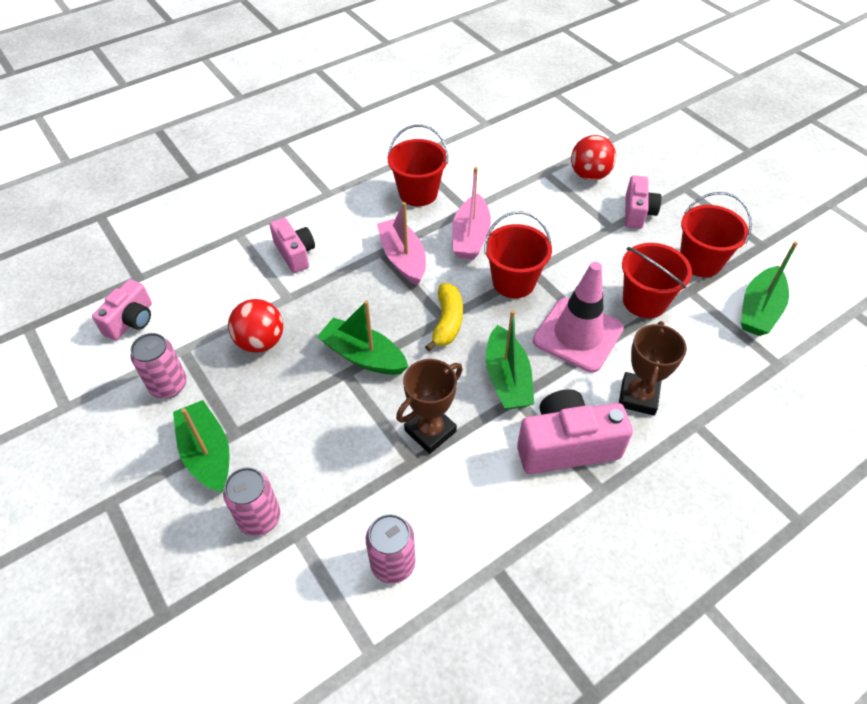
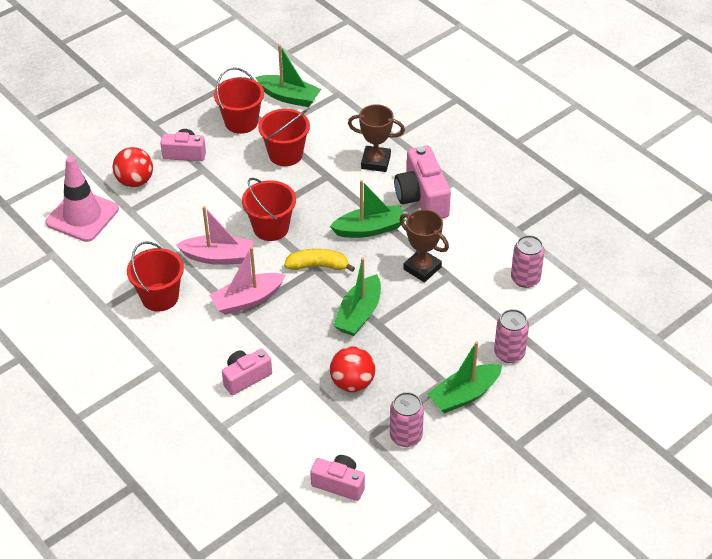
camera: 95 degrees left, 5 degrees down
(578, 335) = (323, 191): pink traffic cone -> pink traffic cone (82, 216)

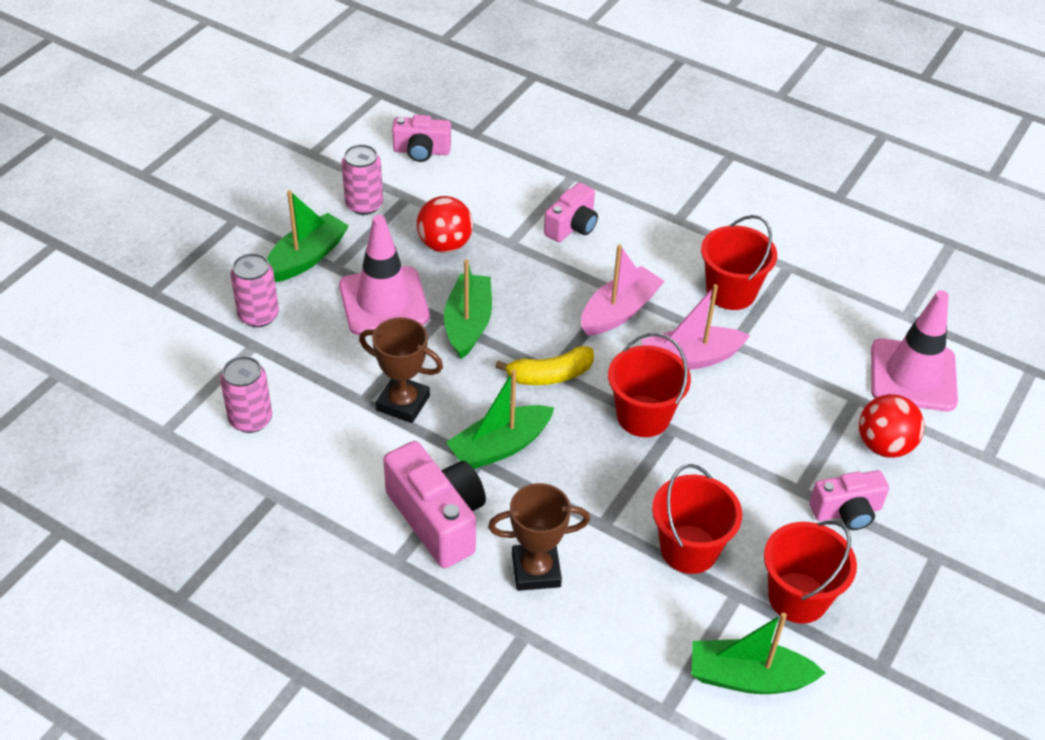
camera: 160 degrees right, 0 degrees up
(414, 344) = (384, 301): none -> pink traffic cone

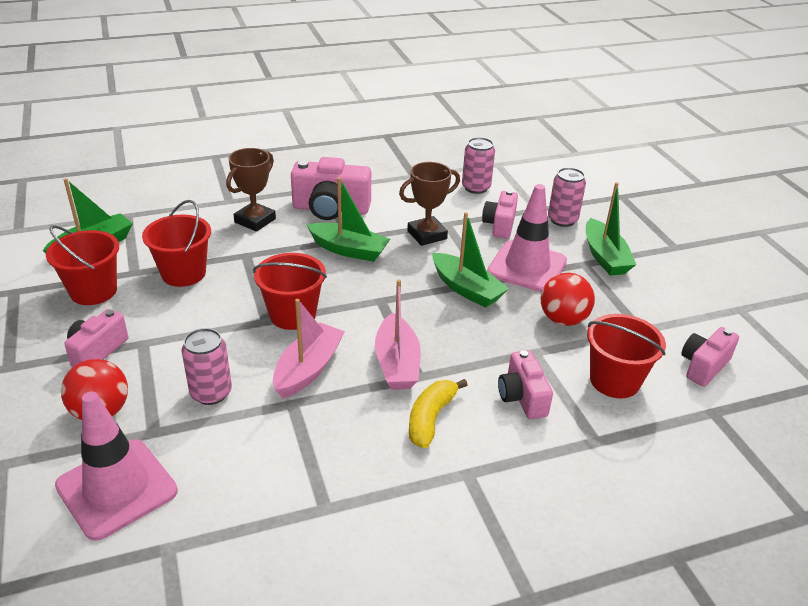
camera: 130 degrees right, 10 degrees down
(321, 357) = (500, 225): none -> pink camera
(364, 204) = (648, 305): pink can -> pink can (211, 393)
(500, 446) = (349, 250): green boat -> green boat turned 105 degrees clockwise
(549, 375) = (378, 297): yellow banana -> yellow banana (430, 418)
(731, 292) = (342, 442): red bucket -> red bucket (614, 380)

